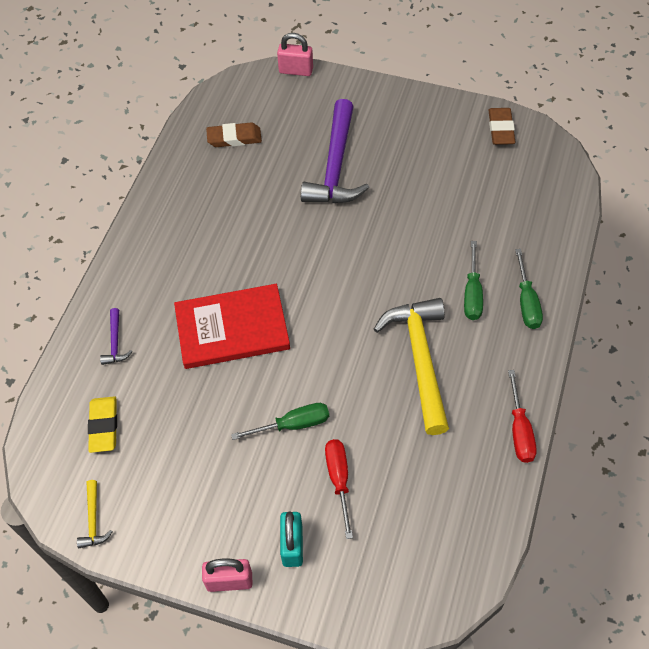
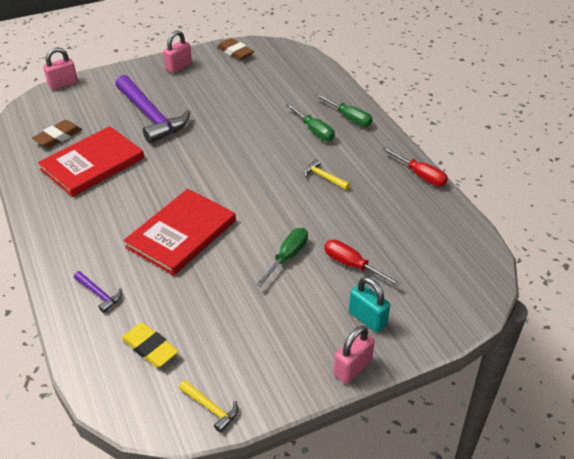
camera: 45 degrees left, 15 degrees down
(234, 192) = (93, 164): none -> red book
(420, 360) = (324, 177): yellow hammer -> yellow hammer, size x0.43
(423, 115) = (179, 67): none -> pink padlock

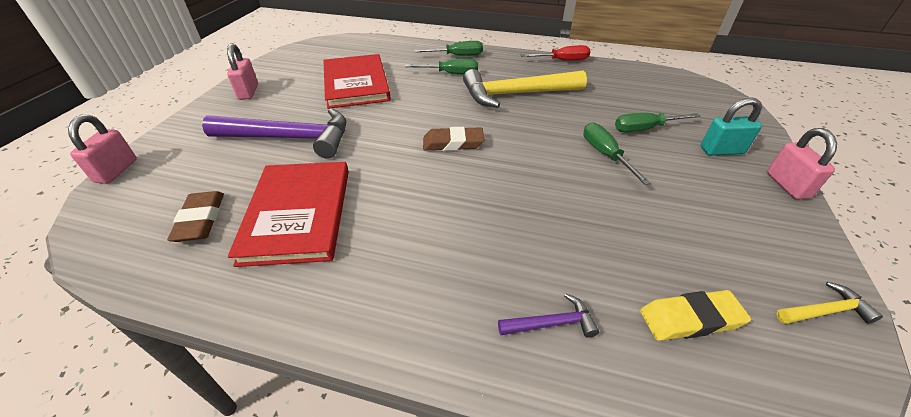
camera: 50 degrees left, 0 degrees up
(181, 234) = (506, 202): red book -> red book (356, 84)
(235, 52) = (287, 60): brown eraser -> brown eraser (453, 143)
(324, 177) = (516, 94): yellow hammer -> yellow hammer, size x2.31
(352, 265) = (645, 129): red screwdriver -> green screwdriver

